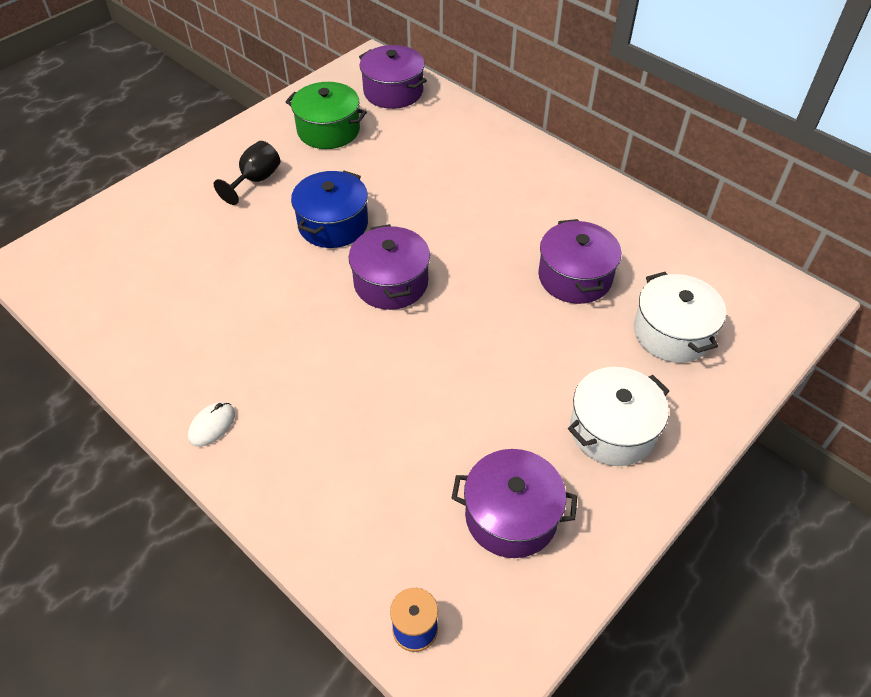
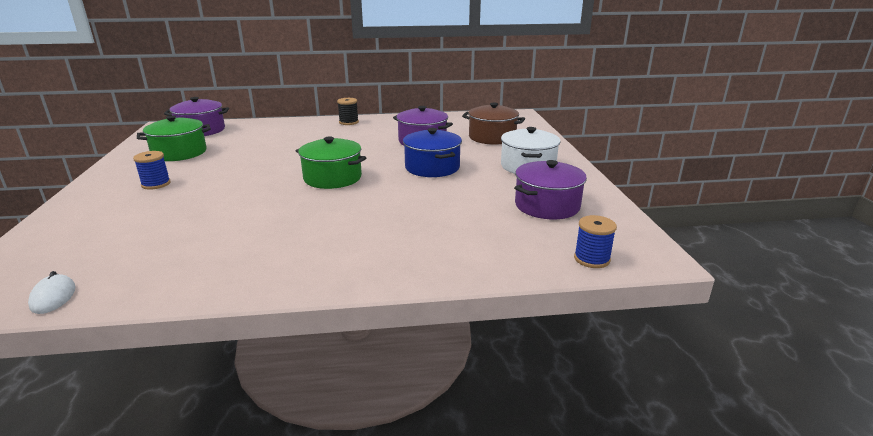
camera: 50 degrees left, 25 degrees down
(212, 425) = (324, 273): white mouse -> white mouse (53, 297)
(256, 180) = (156, 184): black goblet -> blue spool
(333, 224) = (252, 176): blue pot -> blue pot (432, 167)
(391, 283) = (332, 178): purple pot -> green pot
(554, 171) = (348, 122): none -> black spool
(672, 333) = (492, 137): white pot -> brown pot

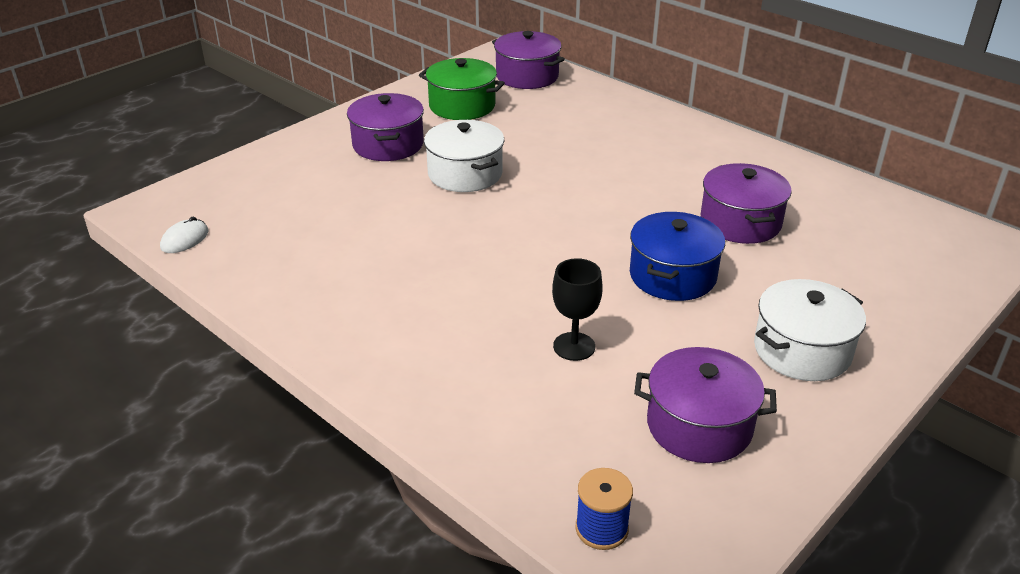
camera: 50 degrees right, 10 degrees up
(156, 184) = (388, 145): blue spool -> purple pot
(241, 176) = (465, 174): none -> white pot
(332, 178) = (541, 227): green pot -> none
(348, 122) = (705, 137): black spool -> none
(443, 209) = (574, 346): none -> black goblet
(492, 137) = (854, 268): brown pot -> none

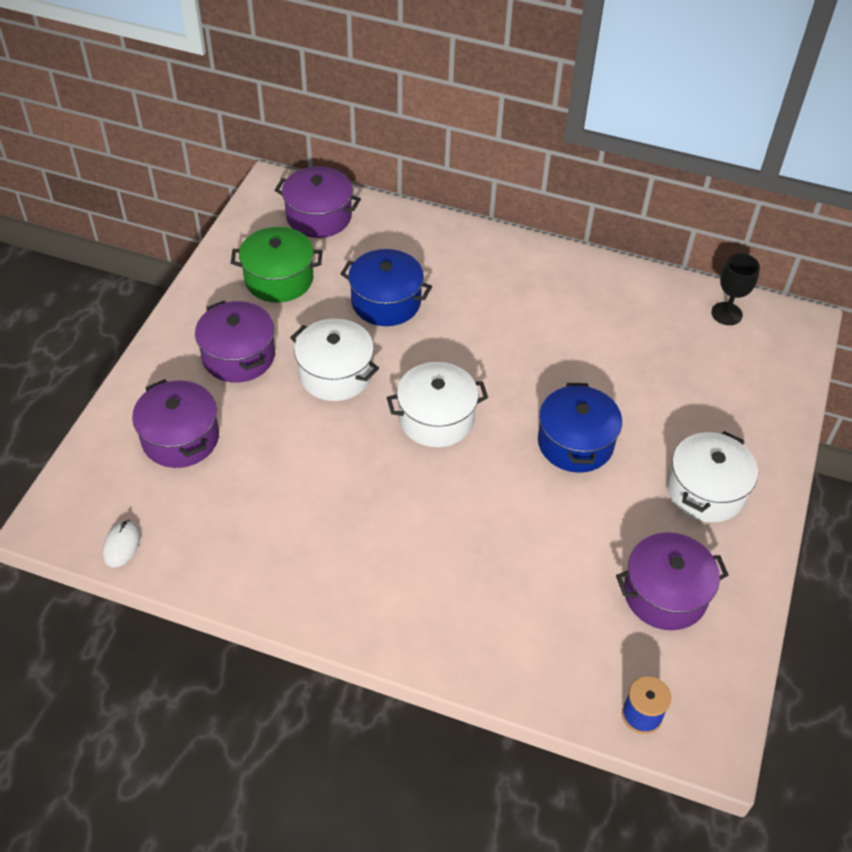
camera: 25 degrees left, 15 degrees up
(538, 224) = (436, 418): none -> white pot
(548, 138) = (386, 302): none -> blue pot
(574, 346) = (536, 548): black goblet -> black goblet (726, 314)
(740, 222) = (601, 361): purple pot -> purple pot (180, 438)

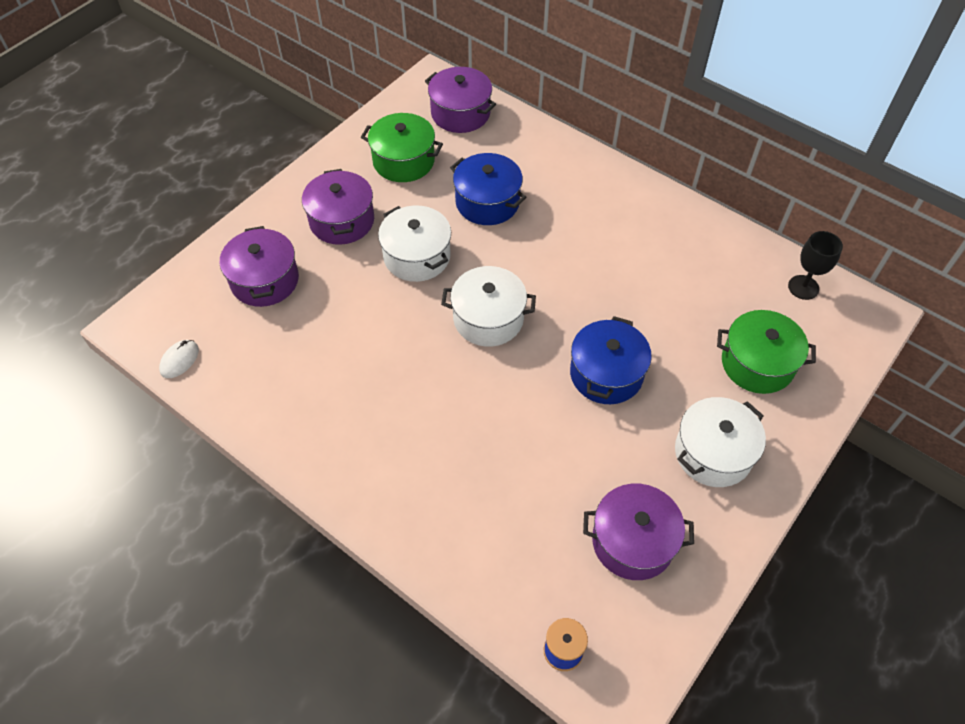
camera: 20 degrees right, 5 degrees up
(713, 396) = (757, 363): none -> green pot

